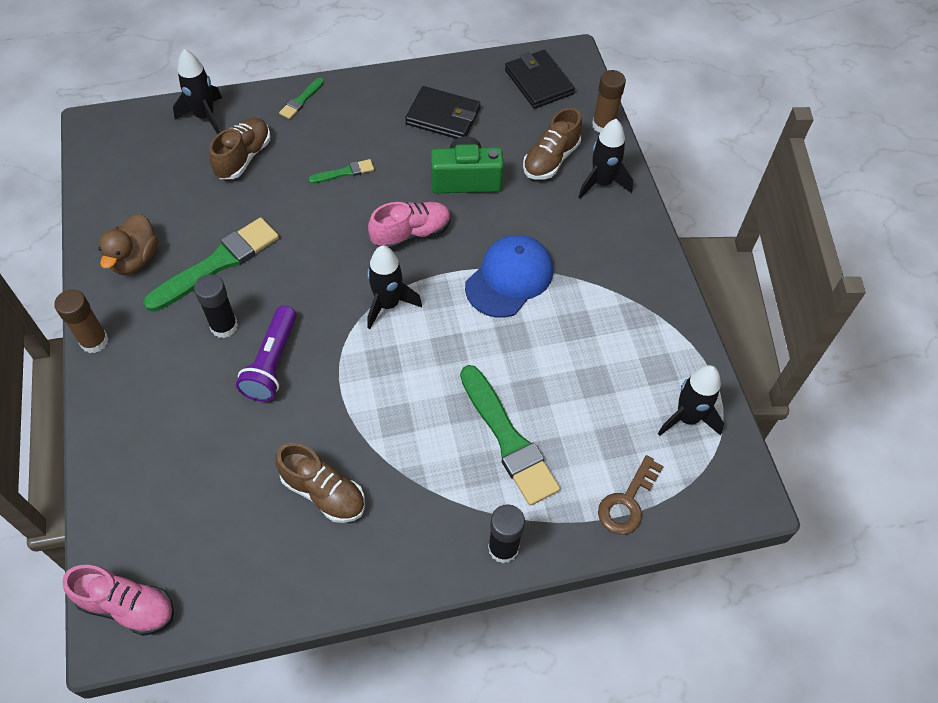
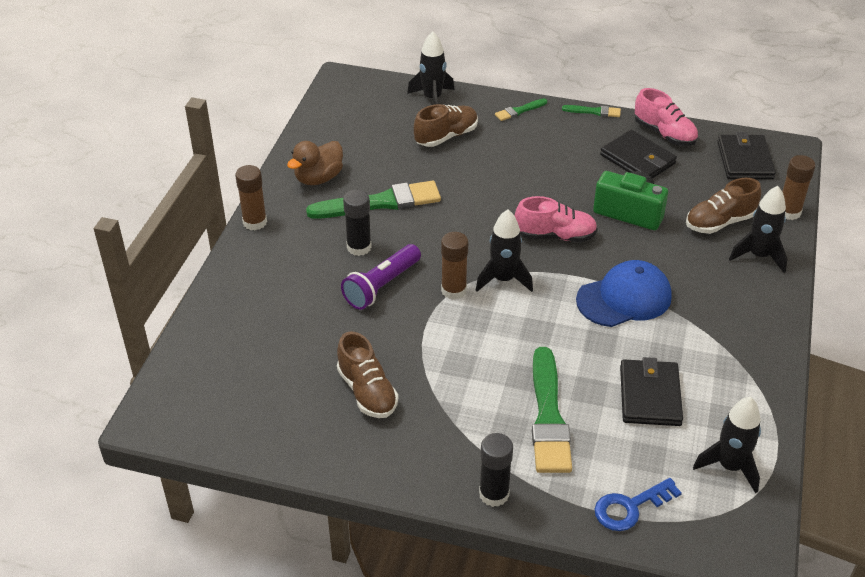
camera: 30 degrees right, 15 degrees down
(128, 606) = (172, 406): pink shoe -> pink shoe (664, 134)
(344, 172) = (524, 173): green brush -> green brush (594, 111)
(346, 337) = (453, 290): none -> brown glue stick
(584, 375) = (650, 395): none -> black wallet
(627, 502) = (630, 507): brown key -> blue key

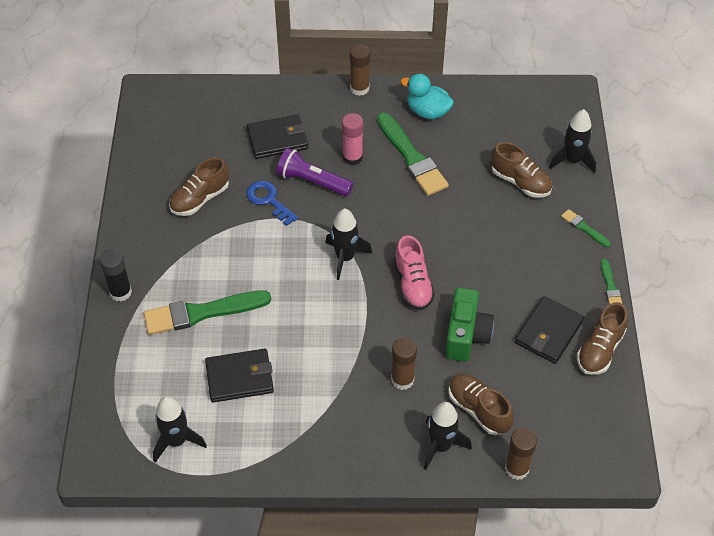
camera: 75 degrees right, 10 degrees up
(318, 178) = (427, 111): brown duck -> turquoise duck
(359, 247) = (352, 157): black glue stick -> pink glue stick
(453, 290) = (322, 227): brown glue stick -> brown glue stick (402, 379)
(624, 298) = (349, 345): blue cap -> none
(630, 507) = (124, 378): blue key -> blue key (269, 200)
(664, 134) = (600, 350): pink shoe -> brown shoe
(745, 160) = (586, 424): black wallet -> black wallet (277, 139)

